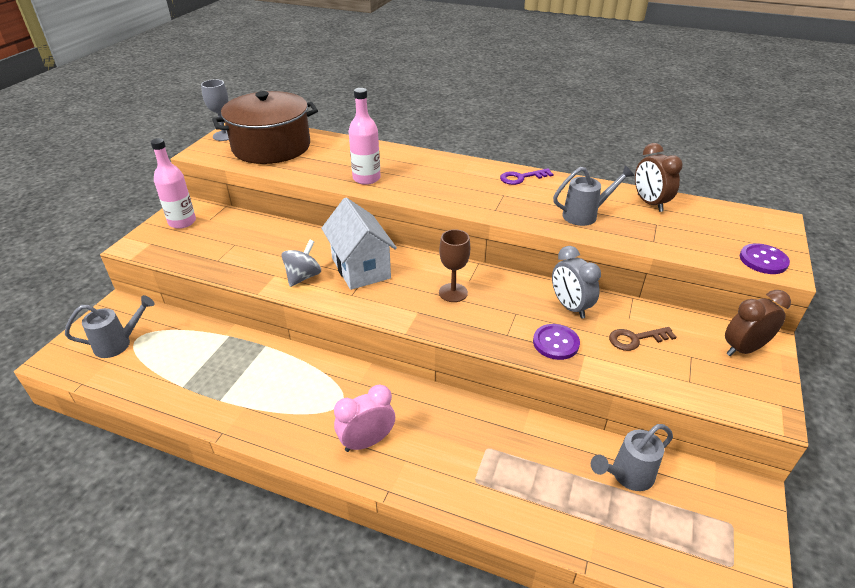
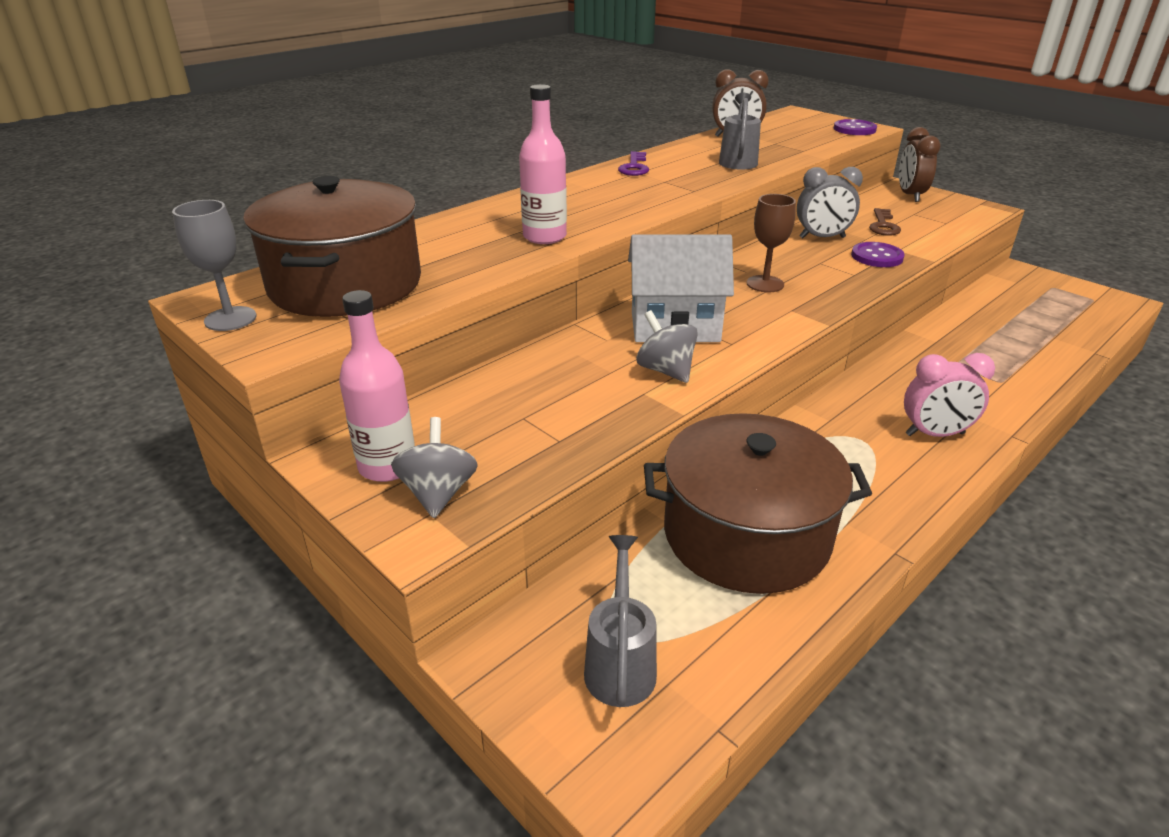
camera: 65 degrees left, 5 degrees down
(165, 240) = (438, 493): none -> grey spinning top
(221, 366) = (746, 534): none -> brown pot
(367, 441) = (935, 434): pink clock -> pink clock turned 90 degrees counterclockwise
(627, 476) = (999, 310): grey watering can -> none

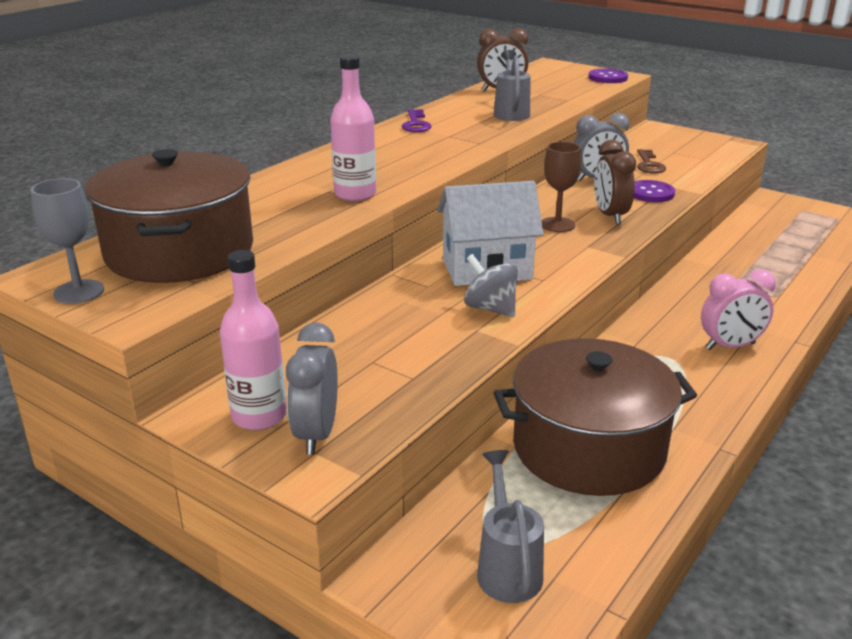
camera: 10 degrees left, 5 degrees down
(438, 493) = (316, 434): grey spinning top -> grey clock
(910, 195) = (665, 136): brown clock -> brown clock (610, 216)

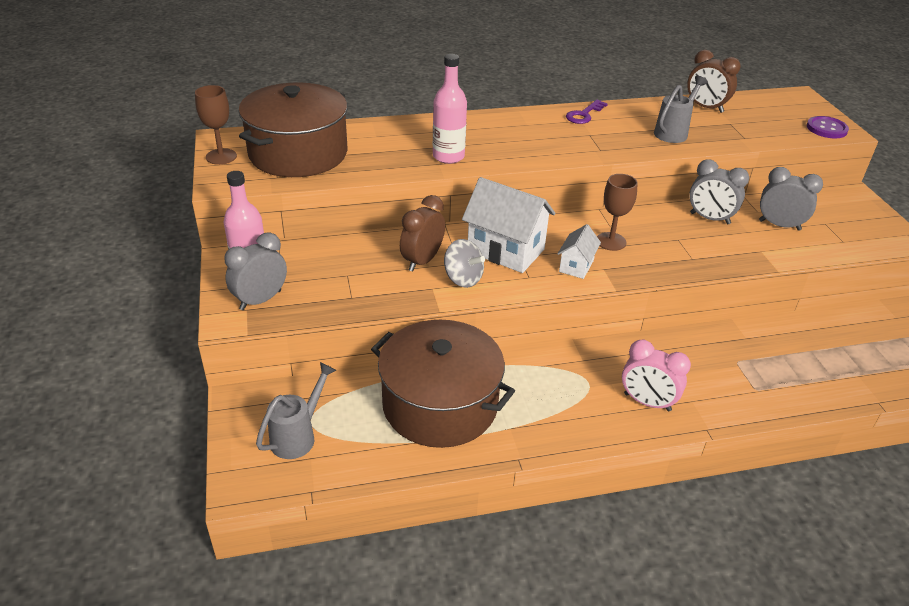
camera: 40 degrees right, 10 degrees up
(79, 292) = (221, 156): grey goblet -> brown goblet
(490, 308) = (463, 279): grey spinning top -> grey spinning top turned 135 degrees clockwise
(564, 254) = (576, 266): none -> white house
(610, 216) = (663, 253): brown clock -> brown clock (422, 261)
(649, 165) = (779, 225): brown key -> grey clock
(650, 193) = (733, 250): purple button -> none

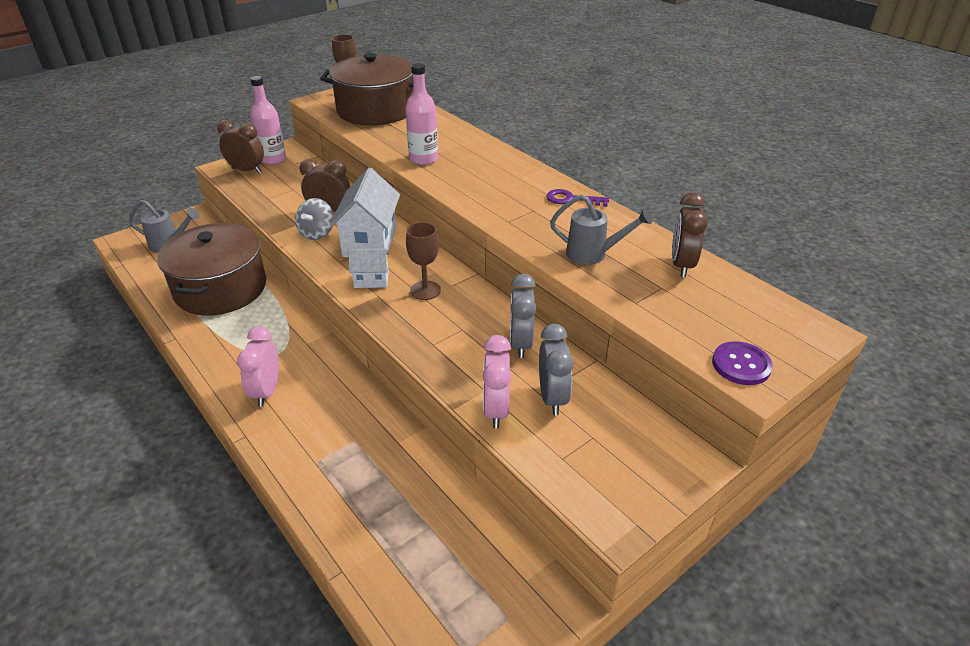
camera: 65 degrees right, 0 degrees up
(260, 300) = (247, 170): grey clock -> brown clock
(786, 252) = (496, 410): none -> pink clock

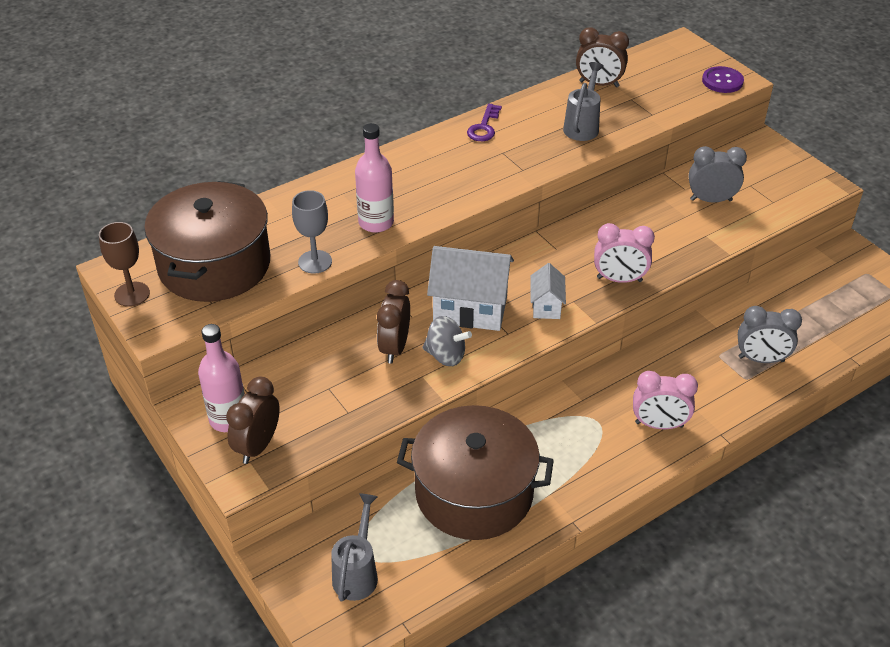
camera: 85 degrees left, 5 degrees up
(377, 140) = (315, 262): none -> grey goblet
(425, 290) = (565, 267): brown goblet -> none
(496, 410) = (728, 230): pink clock -> pink clock (619, 279)
(520, 343) = (645, 211): grey clock -> grey clock (761, 359)

